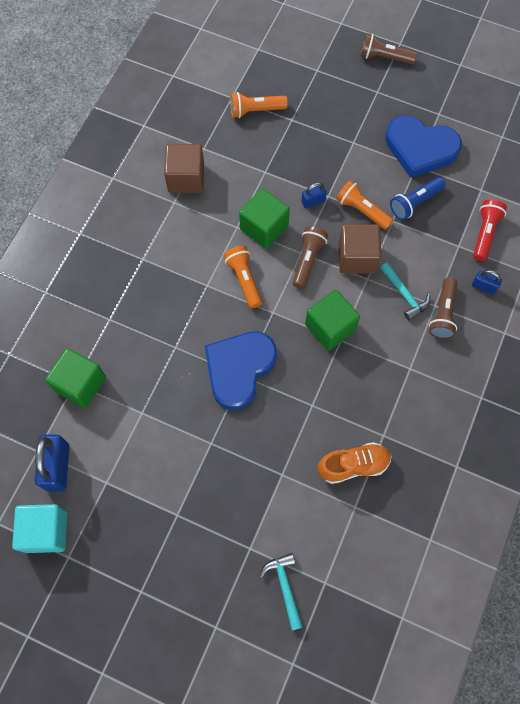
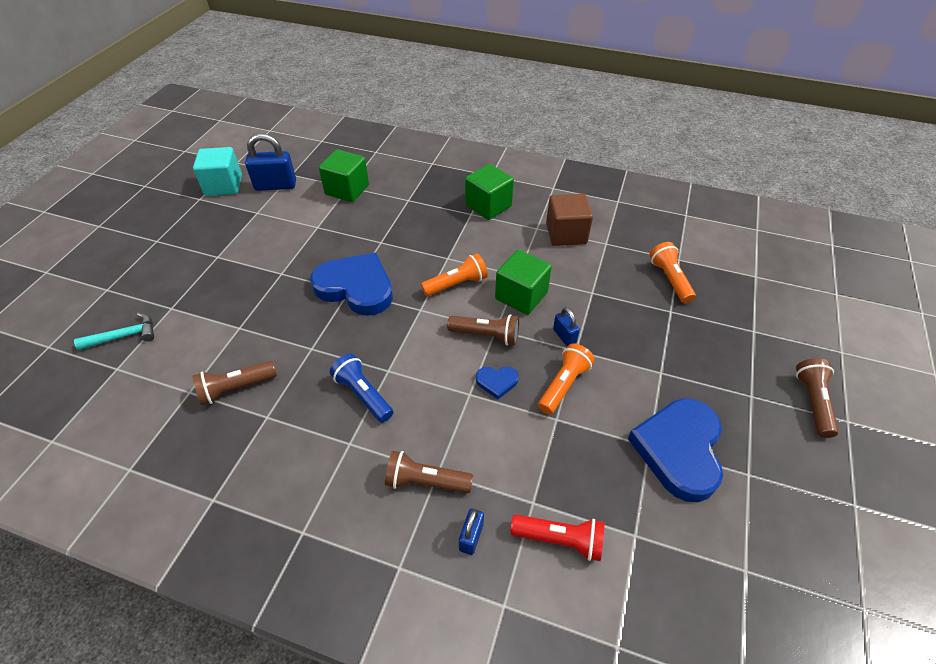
camera: 85 degrees right, 20 degrees down
(330, 327) = (403, 360): green cube -> green cube (488, 206)
(353, 465) = (236, 388): orange shoe -> brown flashlight
(357, 257) = (497, 382): brown cube -> blue heart
(405, 295) = (450, 435): turquoise hammer -> none
(415, 203) = (589, 445): blue flashlight -> blue flashlight (363, 394)

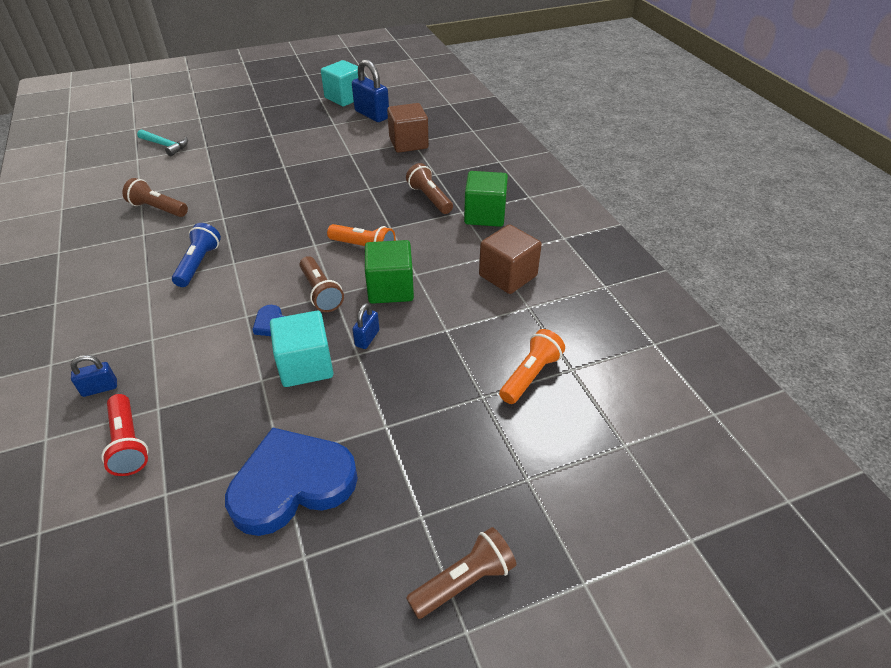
camera: 50 degrees right, 5 degrees down
(347, 190) = (408, 143): green cube -> brown cube
(356, 287) = (305, 203): blue heart -> none
(425, 481) = (137, 337): brown flashlight -> brown flashlight (429, 198)
(563, 385) = (305, 365): orange flashlight -> turquoise cube

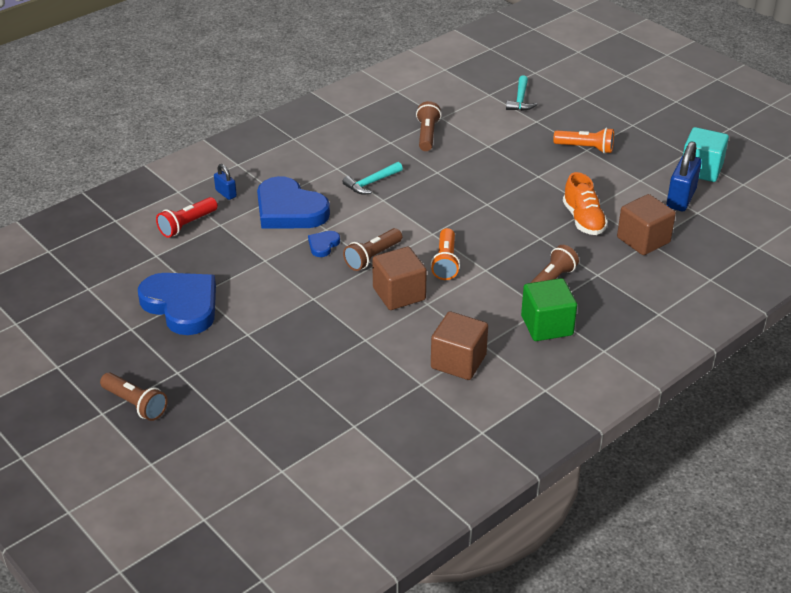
camera: 70 degrees right, 5 degrees down
(186, 337) = (289, 210): none -> blue heart
(198, 264) = (371, 183): blue flashlight -> turquoise hammer
(305, 365) = (288, 276): turquoise cube -> none
(362, 161) = (583, 220): none -> orange shoe
(367, 338) = (332, 298): blue padlock -> none
(390, 289) = (399, 294): green cube -> brown cube
(530, 375) = (334, 401): orange flashlight -> orange flashlight (585, 148)

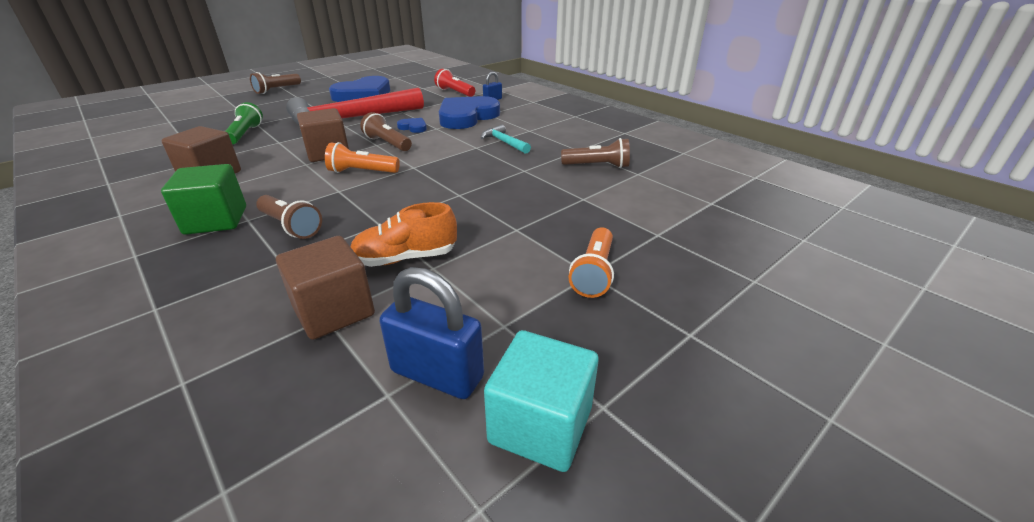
camera: 90 degrees right, 5 degrees down
(291, 298) = (350, 119): none -> red hammer
(338, 375) = (245, 134): none -> green flashlight
(520, 100) = (710, 224): turquoise hammer -> none

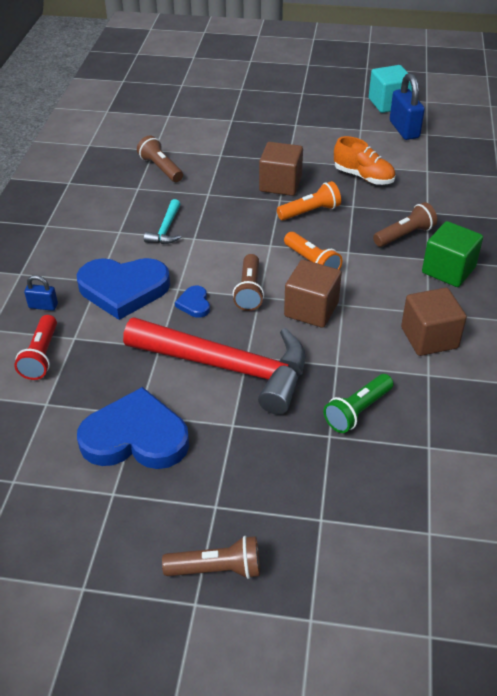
camera: 130 degrees left, 10 degrees up
(291, 226) = (404, 235): brown flashlight -> brown flashlight turned 60 degrees clockwise
(334, 311) = (421, 171): brown cube -> brown cube (280, 184)
(594, 273) = (293, 124): orange flashlight -> orange flashlight (310, 212)

